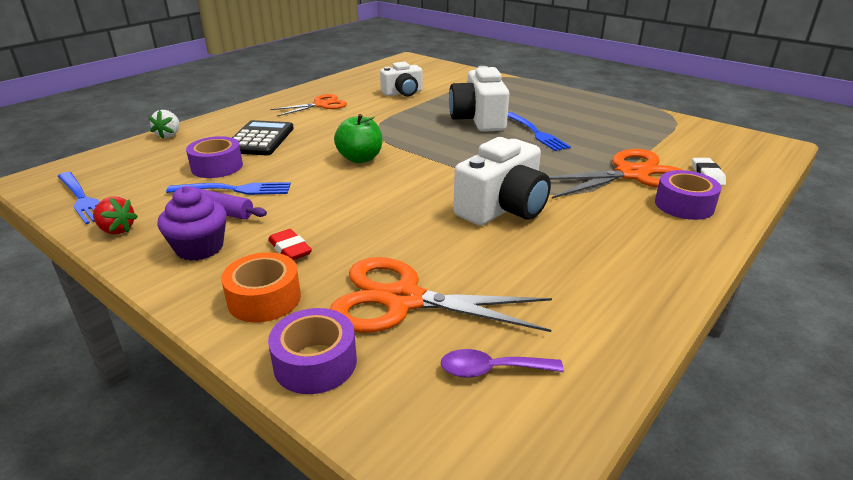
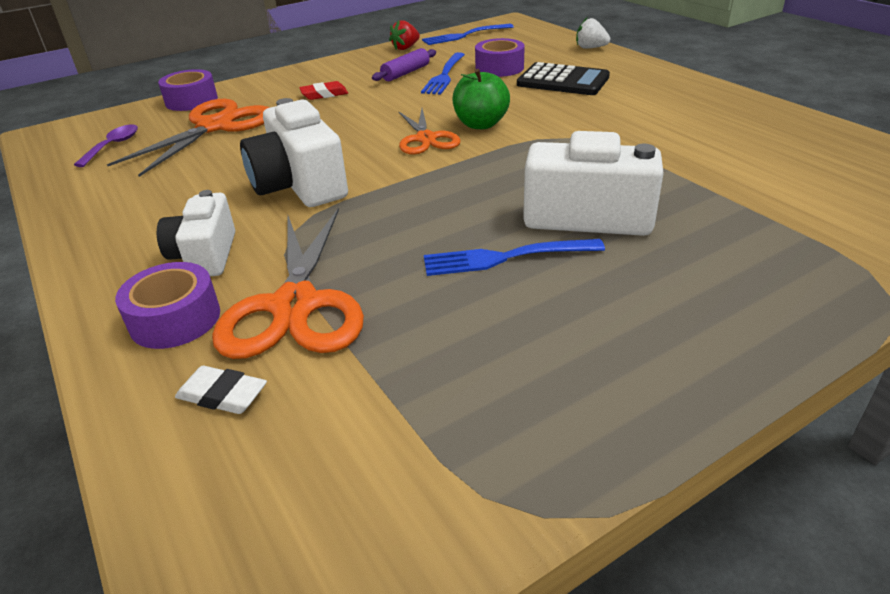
camera: 110 degrees right, 5 degrees up
(199, 248) = (355, 70): purple cupcake -> none
(264, 299) = (270, 88): orange tape -> none
(321, 105) = (680, 109): orange scissors -> orange scissors (426, 139)
(403, 93) = (739, 167): white camera -> white camera (205, 255)

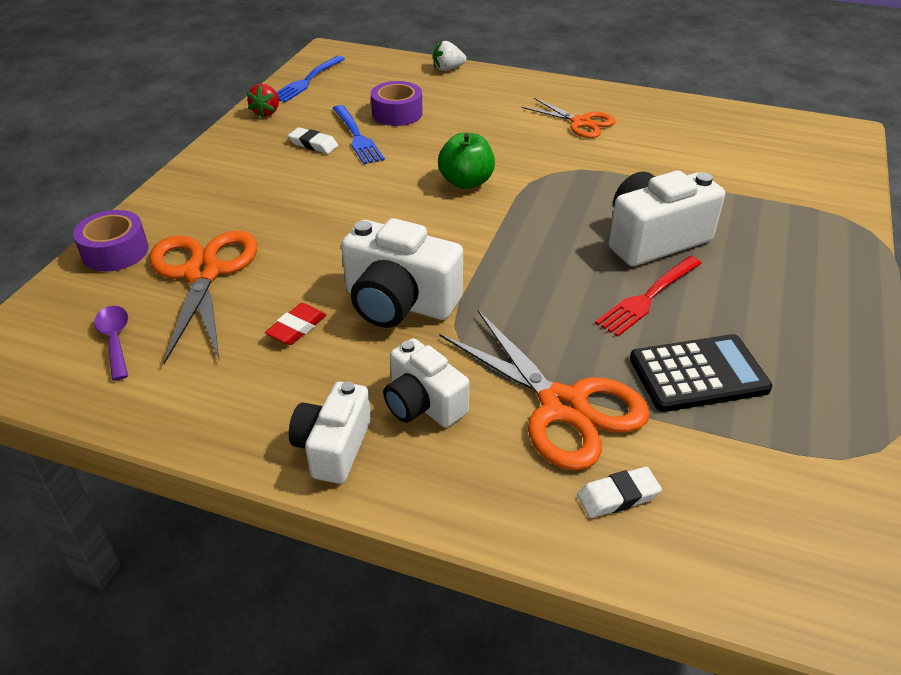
camera: 40 degrees left, 5 degrees up
(111, 255) = (333, 447): none -> white camera
(175, 319) = (490, 466): purple tape -> none
(324, 94) = (265, 195): red eraser -> red eraser (297, 328)
(406, 73) = (313, 144): purple rolling pin -> white eraser
(426, 139) = (440, 213): orange scissors -> orange scissors (581, 123)
(507, 257) = (648, 297): blue fork -> red fork
(563, 81) = (472, 113): black calculator -> black calculator (698, 374)

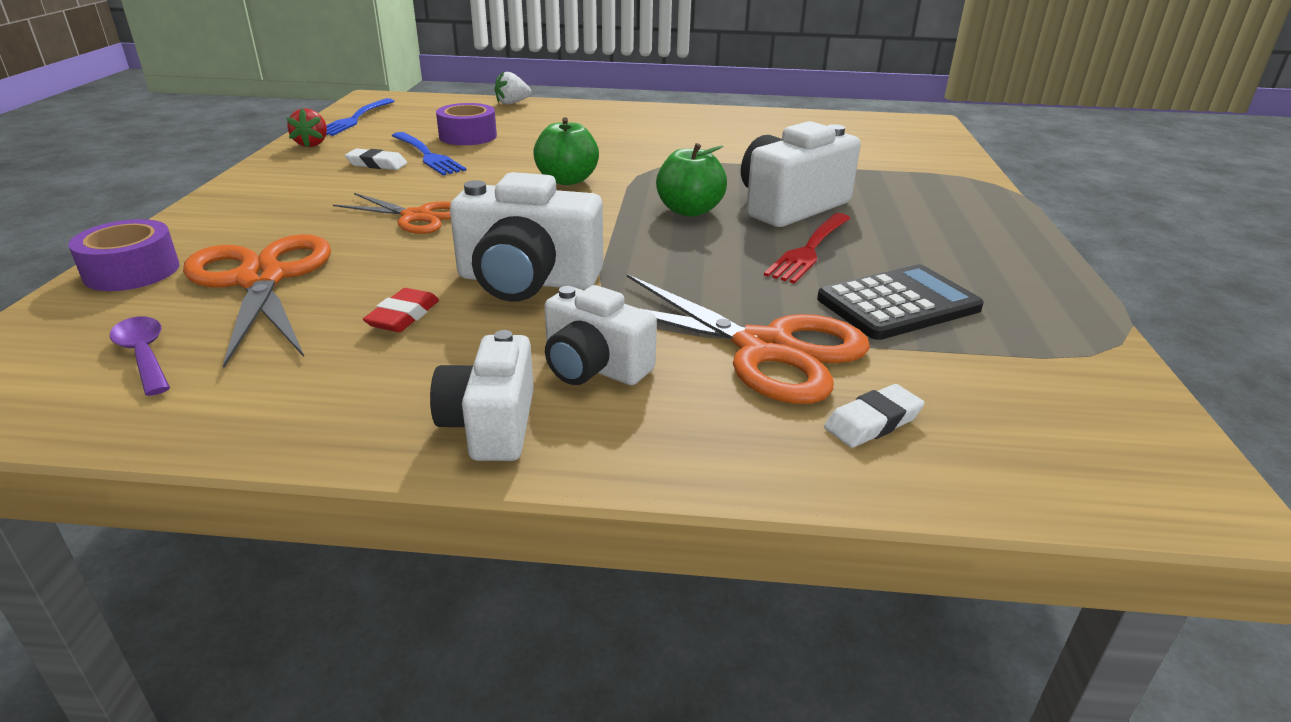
camera: 15 degrees left, 10 degrees down
(560, 234) = (689, 211): none -> green apple
(581, 123) = (670, 131): orange scissors -> orange scissors (416, 217)

